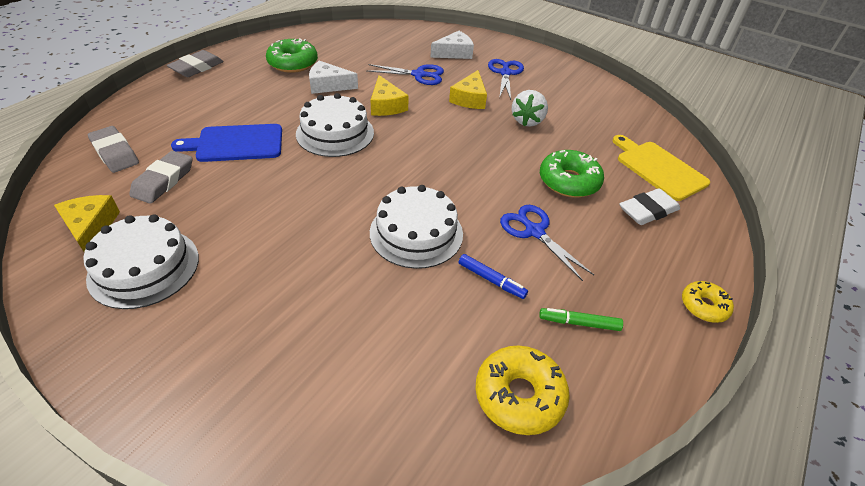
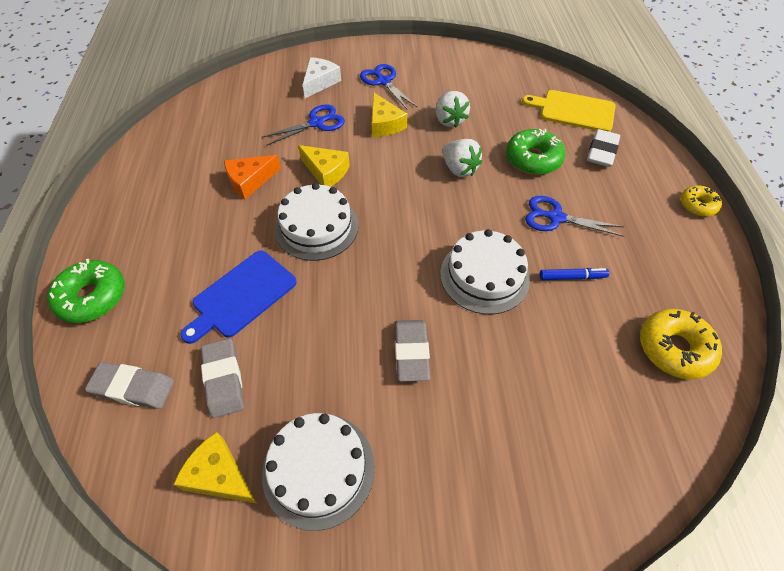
camera: 35 degrees left, 10 degrees up
(197, 68) = (89, 239): grey eraser -> grey eraser (411, 352)
(293, 63) = (185, 176): green donut -> green donut (92, 297)
(328, 85) = (250, 181): white cheese -> orange cheese
(492, 155) = (459, 169): none -> white strawberry
(579, 323) = (651, 270): green marker -> none

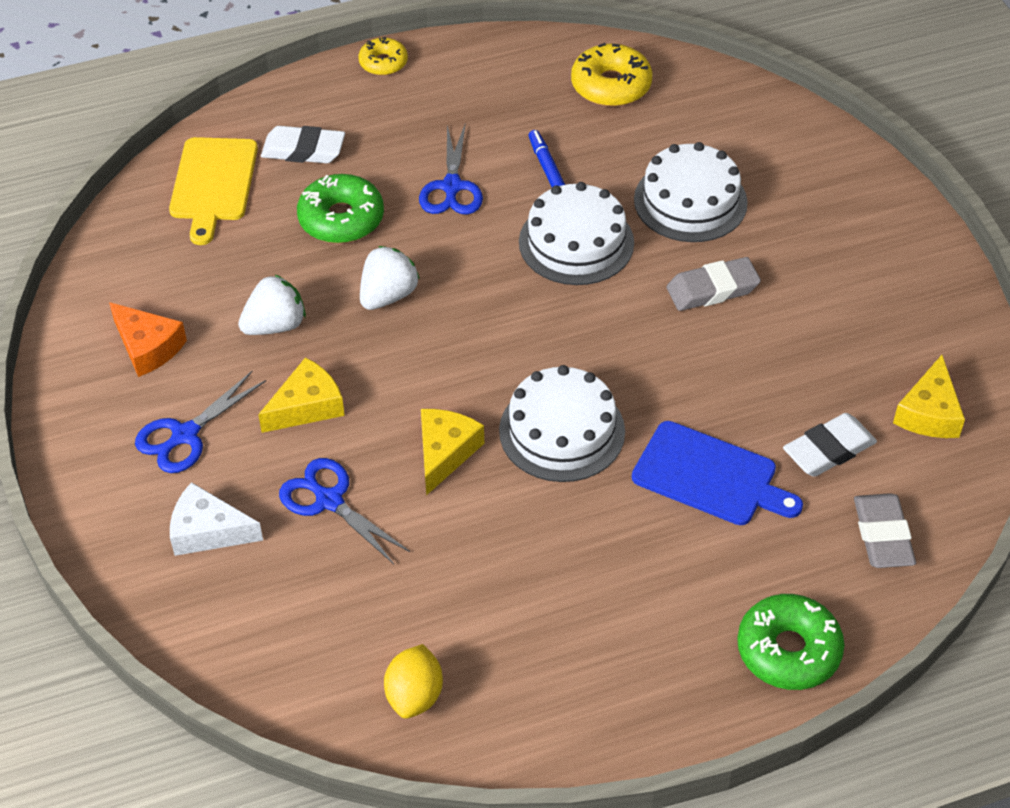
camera: 105 degrees left, 5 degrees down
(183, 134) = (414, 695): none -> yellow lemon
(224, 379) = (829, 450): grey eraser -> white eraser
(250, 181) = (499, 546): orange cheese -> orange cheese (148, 347)
(318, 469) = (879, 334): white cake -> white cake (690, 201)

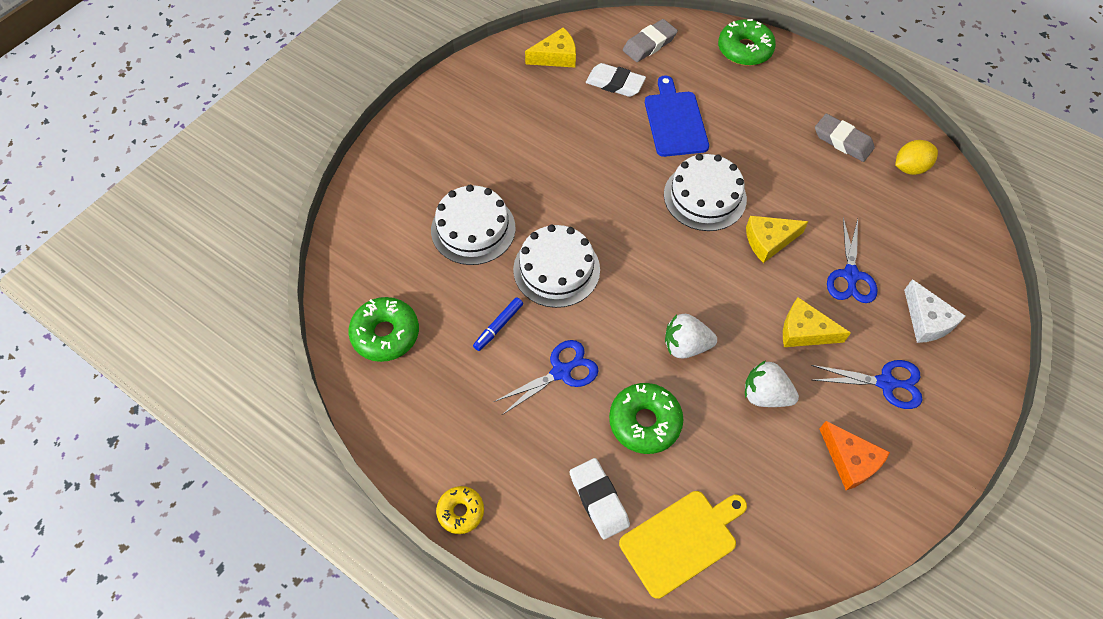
camera: 125 degrees left, 10 degrees up
(148, 347) = (850, 461): orange cheese -> orange cheese turned 135 degrees clockwise
(611, 85) = (385, 334): yellow donut -> green donut
(712, 289) = (541, 182): grey eraser -> grey eraser (842, 141)

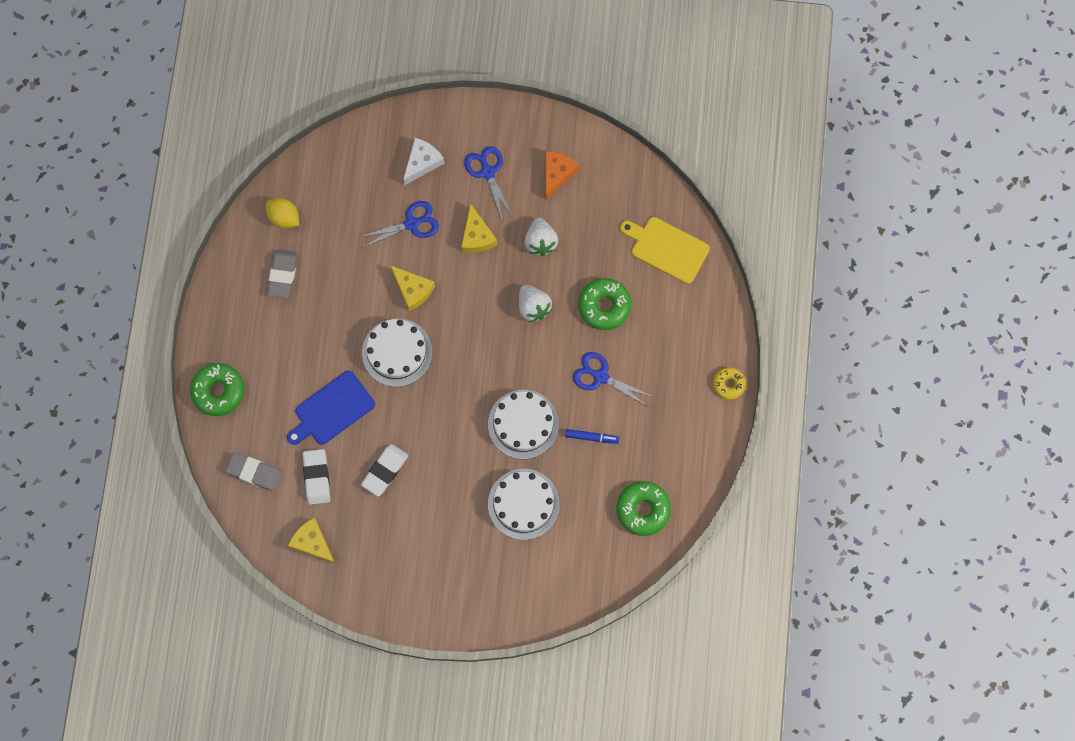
camera: 120 degrees left, 15 degrees up
(599, 500) = (671, 308): white eraser -> white eraser (385, 471)

